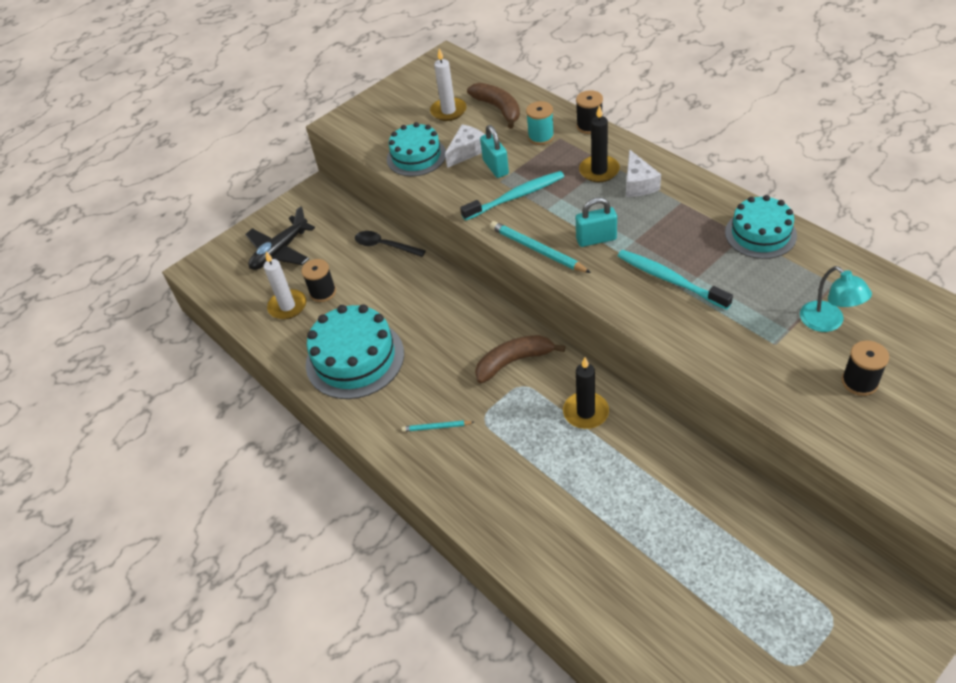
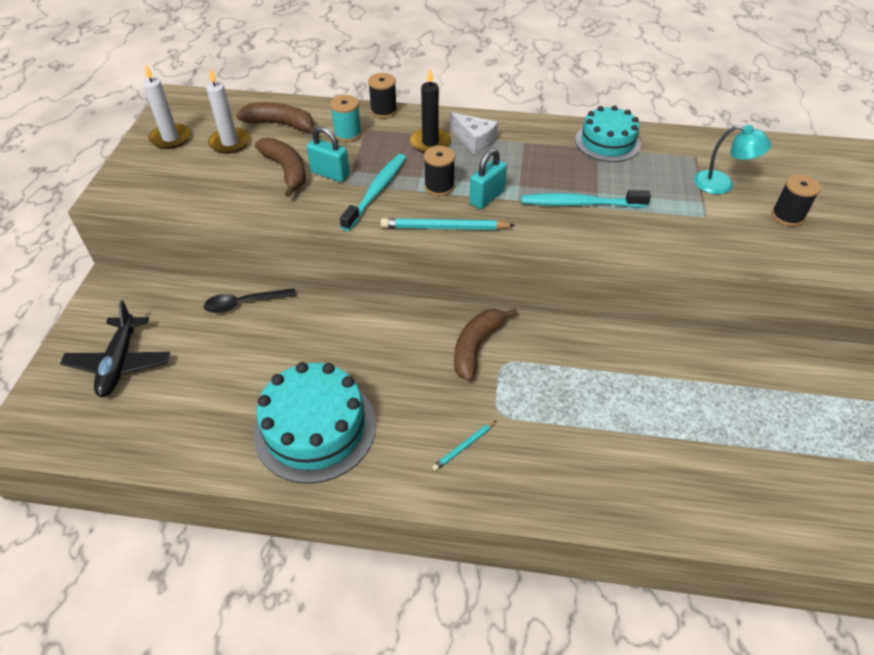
camera: 45 degrees left, 0 degrees up
(287, 306) = (183, 415): white candle -> white candle (171, 138)
(323, 292) = (214, 380): black spool -> black spool (439, 186)
(416, 156) = (235, 194): turquoise cake -> none
(467, 151) = (286, 171): white cheese -> brown banana
(585, 412) = (580, 357): black candle -> none

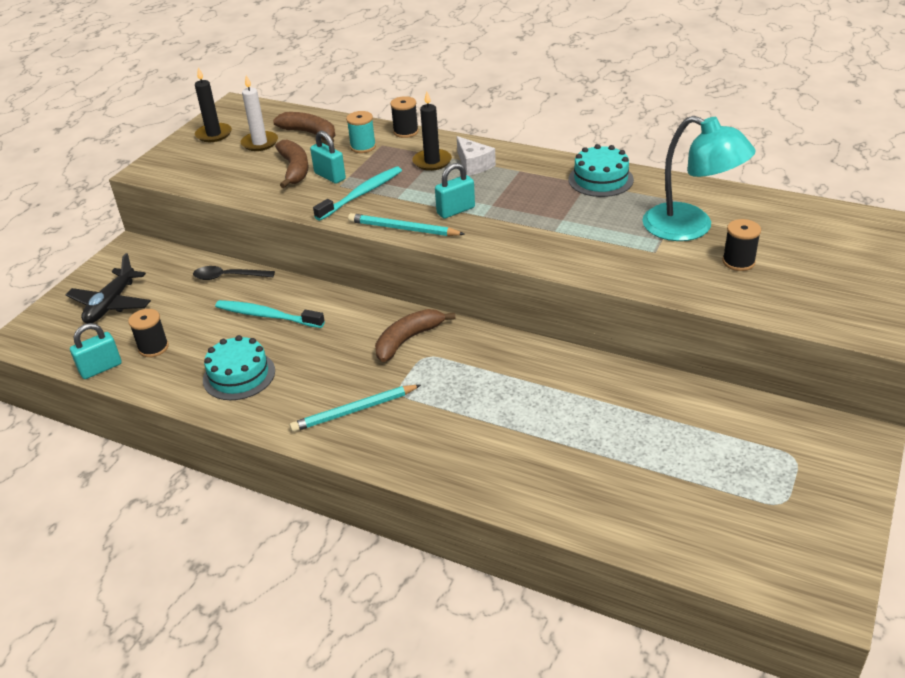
camera: 20 degrees right, 10 degrees down
(144, 453) = (101, 368): none -> turquoise padlock
(171, 138) = (214, 134): white candle -> black candle
(315, 428) = (239, 375): turquoise cake -> turquoise cake, size x0.67
(439, 186) = (418, 197): black spool -> black spool (153, 348)
(464, 446) = (354, 410): turquoise pencil -> turquoise pencil, size x1.77
(580, 203) = (539, 226): turquoise toothbrush -> turquoise toothbrush (267, 316)
(722, 184) = (690, 228): turquoise lamp -> turquoise lamp, size x1.76

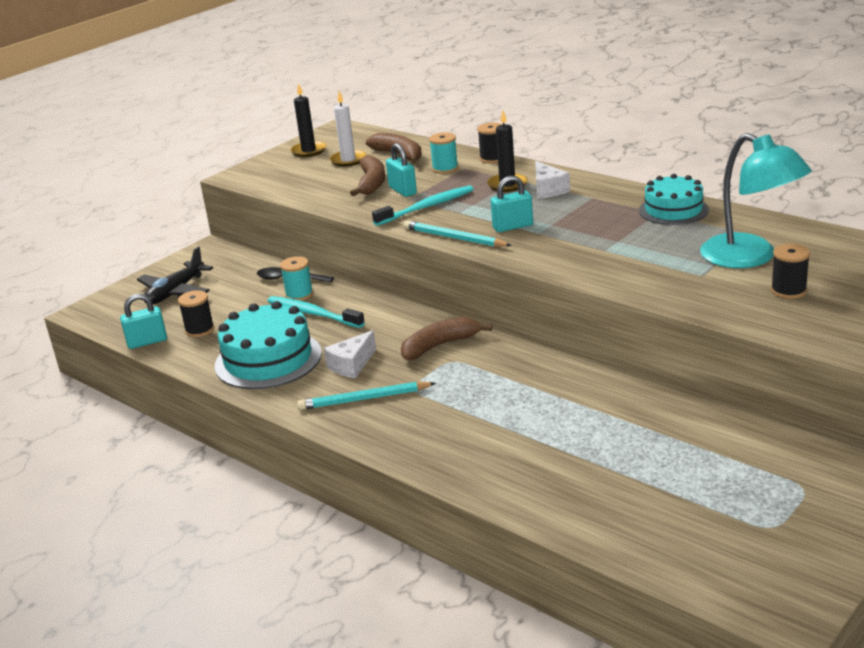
camera: 15 degrees right, 10 degrees down
(239, 375) = (268, 359): turquoise cake -> turquoise cake, size x1.50
(245, 294) = (299, 294): none -> turquoise spool
(328, 372) = (352, 365): none -> white cheese

